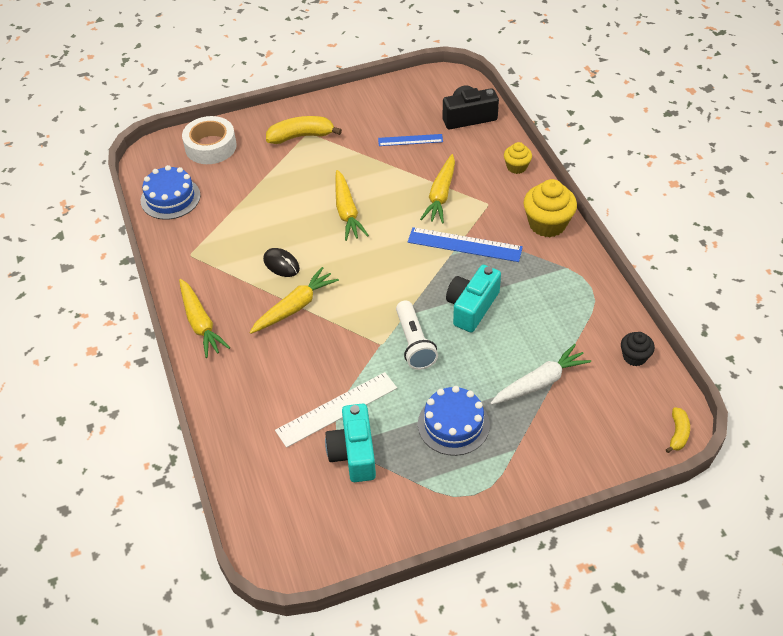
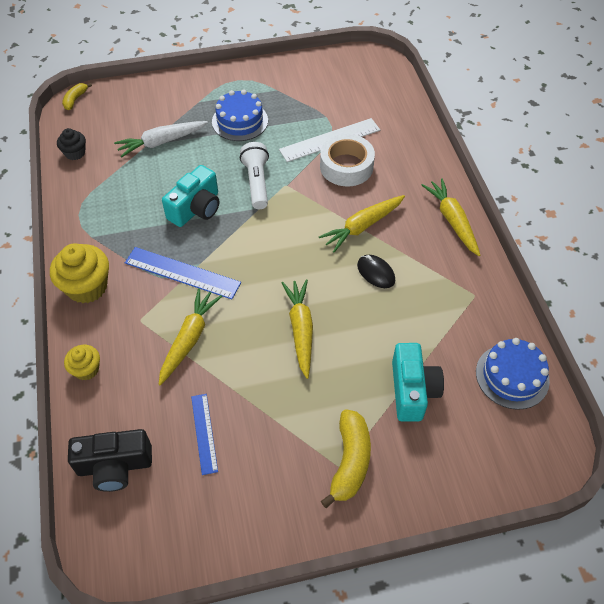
camera: 175 degrees left, 5 degrees up
(210, 146) = (474, 459): white tape -> white tape (346, 166)
(301, 136) = (350, 461): yellow banana -> yellow banana turned 75 degrees counterclockwise
(354, 453) = (319, 110): turquoise camera -> turquoise camera (412, 390)
(410, 140) = (204, 433): blue ruler -> blue ruler turned 75 degrees clockwise

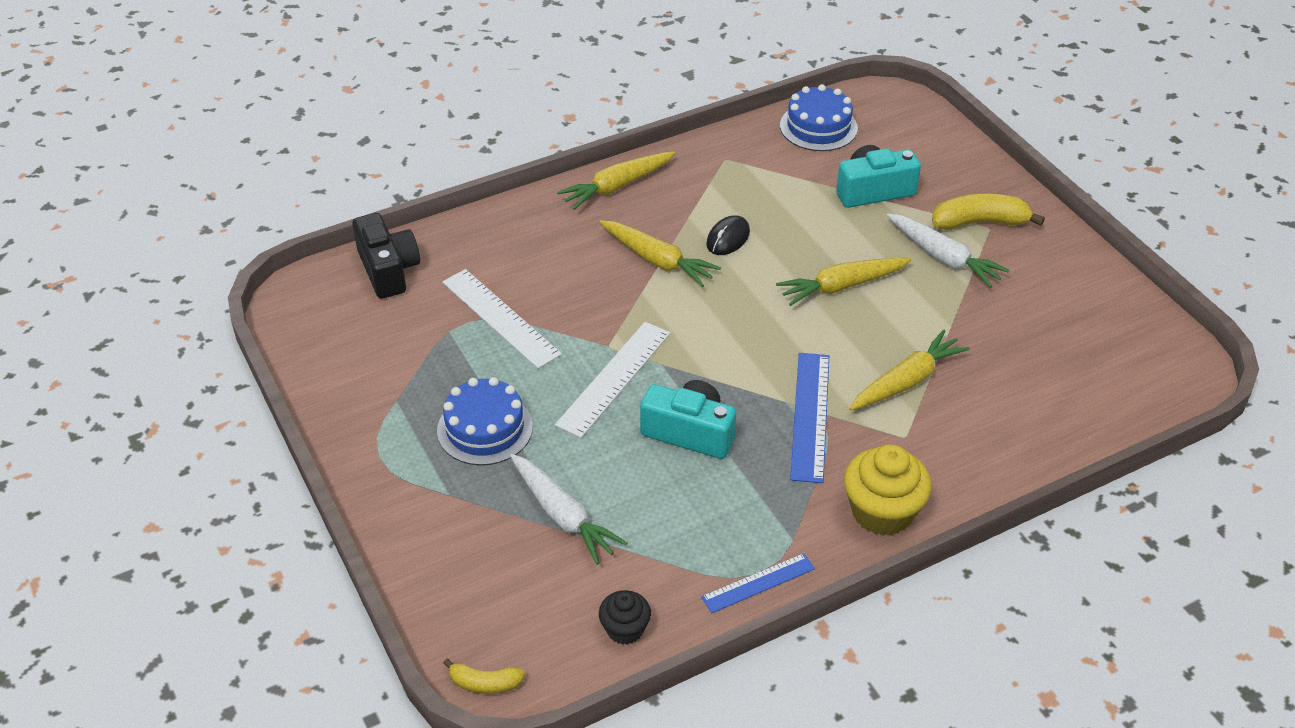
camera: 105 degrees left, 10 degrees down
(86, 369) = (1003, 467): yellow cupcake -> none
(115, 466) = (1100, 399): black camera -> black camera (388, 270)
(189, 339) = (907, 381): yellow carrot -> yellow carrot turned 135 degrees clockwise
(204, 433) = (1017, 336): blue ruler -> blue ruler (758, 583)
(256, 182) = (614, 378): white flashlight -> white ruler
(312, 414) = (943, 257): none -> white carrot
(346, 166) = (551, 292): white tape -> none

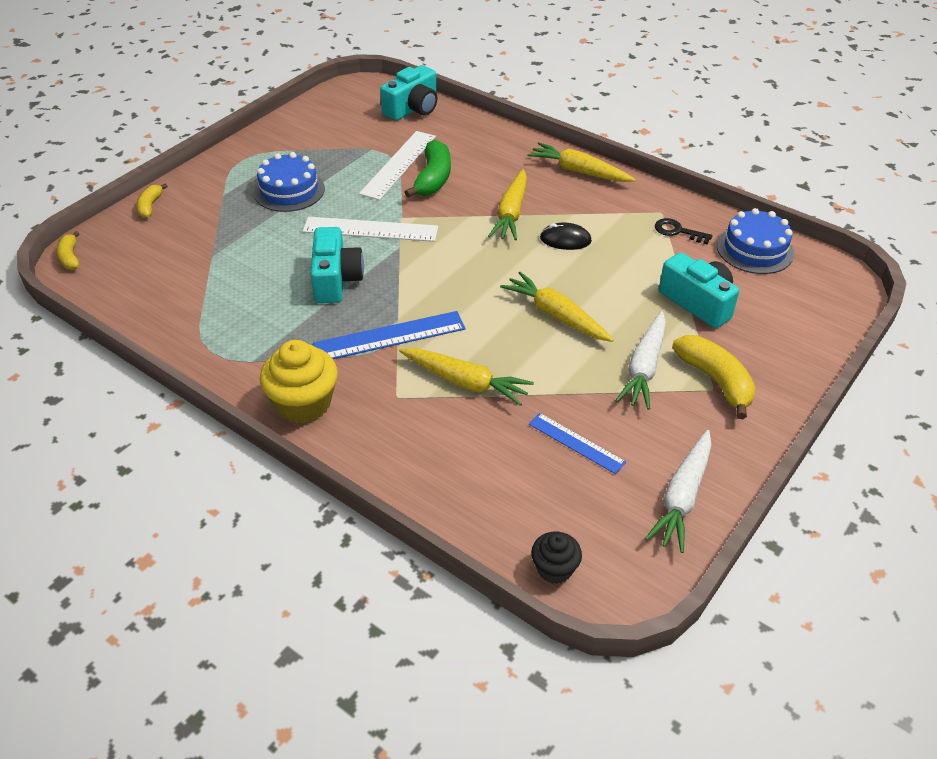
camera: 65 degrees right, 0 degrees up
(388, 270) = (413, 109): black camera -> turquoise camera
(422, 575) = (150, 206): none -> yellow banana
(550, 298) = (433, 178): none -> green banana
(563, 515) = (226, 246): white carrot -> white carrot (682, 497)
(625, 629) = (134, 302): black cupcake -> black cupcake (554, 569)
(758, 583) = (200, 354): blue ruler -> blue ruler (576, 443)
(762, 161) = (678, 231): none -> black key

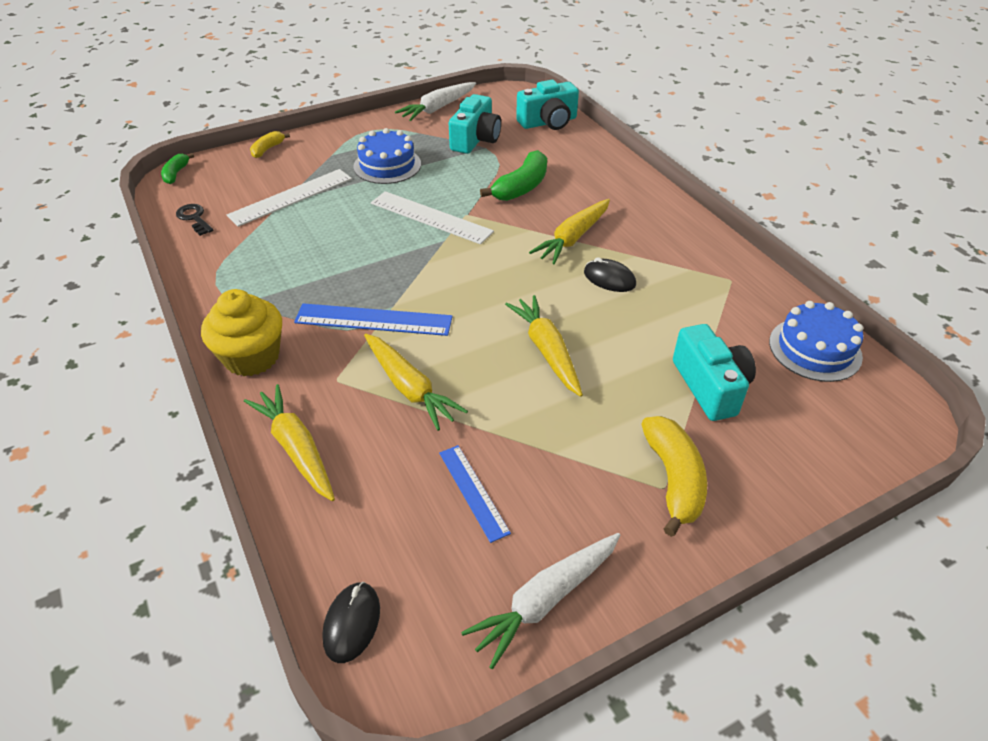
camera: 25 degrees right, 0 degrees up
(70, 257) = (176, 174): yellow banana -> green banana
(336, 280) = (366, 253): turquoise camera -> turquoise camera (475, 139)
(399, 164) = (499, 167): white ruler -> white ruler (291, 197)
(554, 569) = (351, 623): black cupcake -> black mouse
(579, 171) = (670, 217): yellow carrot -> yellow carrot (296, 448)
(644, 368) = (602, 437): white carrot -> white carrot (438, 108)
(678, 231) = (737, 304): black key -> black key (194, 218)

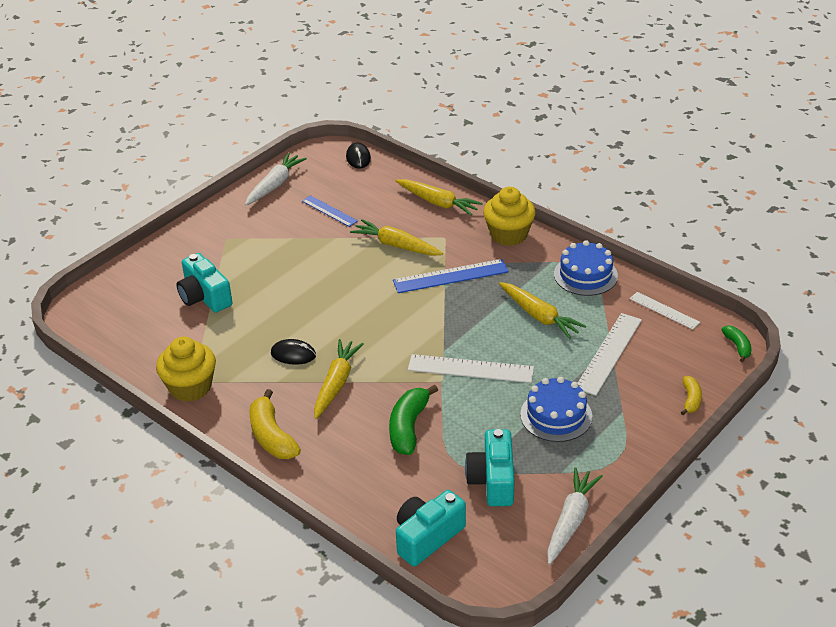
camera: 160 degrees right, 5 degrees down
(194, 218) = (664, 310): black key -> white ruler
(547, 351) = (320, 289): yellow carrot -> yellow carrot (539, 316)
(673, 479) = (221, 244): yellow banana -> yellow banana (272, 436)
(735, 274) = (190, 387): none -> yellow cupcake
(815, 349) = (130, 341): blue cake -> blue cake (585, 275)

